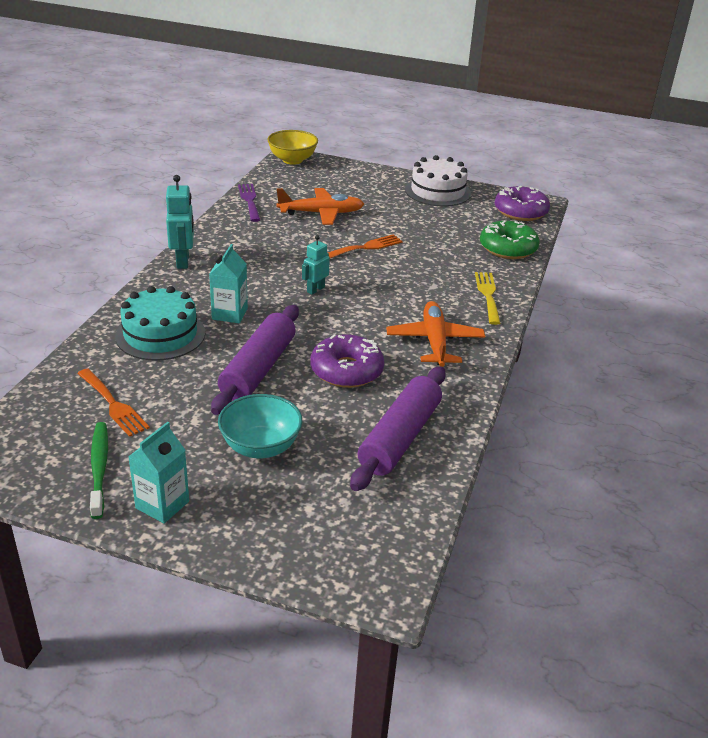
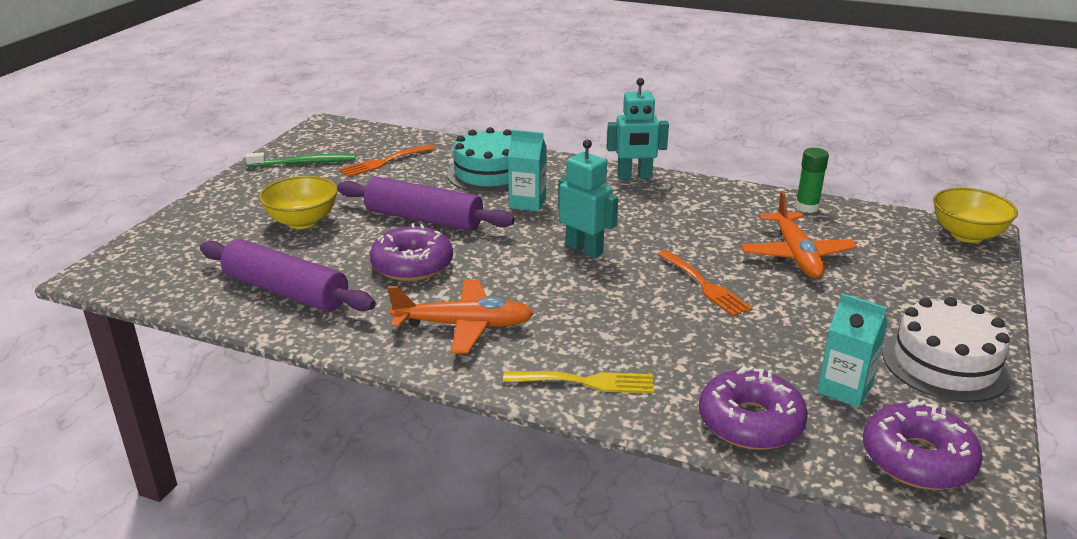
camera: 95 degrees right, 5 degrees down
(162, 505) = (250, 186): turquoise carton -> turquoise carton (844, 389)
(249, 201) = (807, 207): purple fork -> green glue stick
(260, 447) = (302, 222): turquoise bowl -> yellow bowl
(315, 289) = (584, 249): turquoise robot -> turquoise robot, size x1.57
(508, 248) = (750, 422): green donut -> purple donut

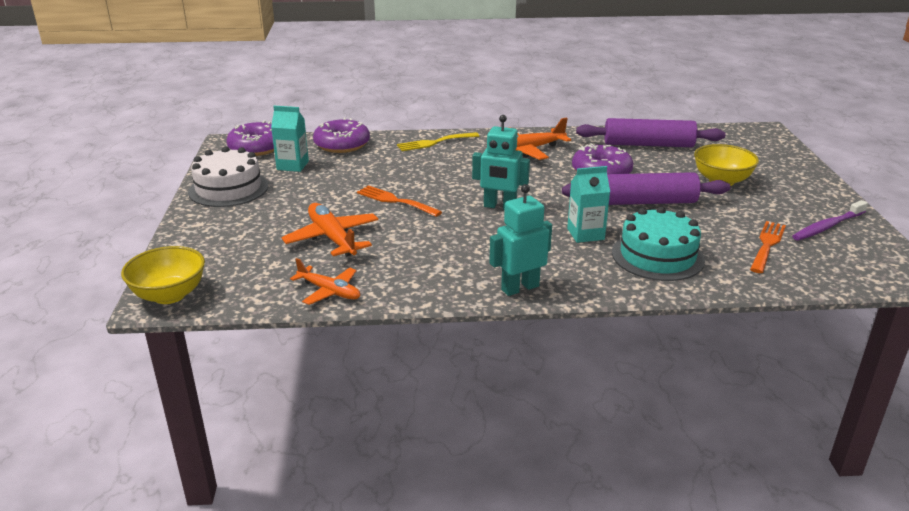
camera: 155 degrees right, 0 degrees up
(304, 163) = (827, 226): green toothbrush -> purple toothbrush
(807, 207) = (329, 291): green glue stick -> orange plane

